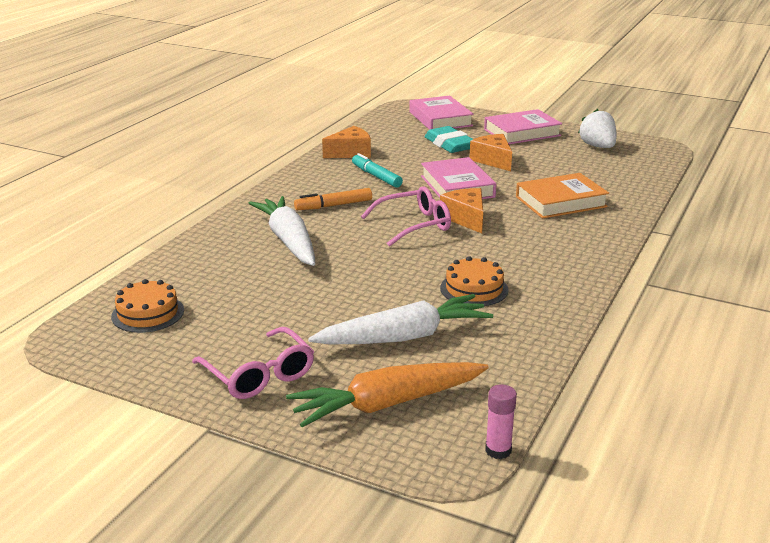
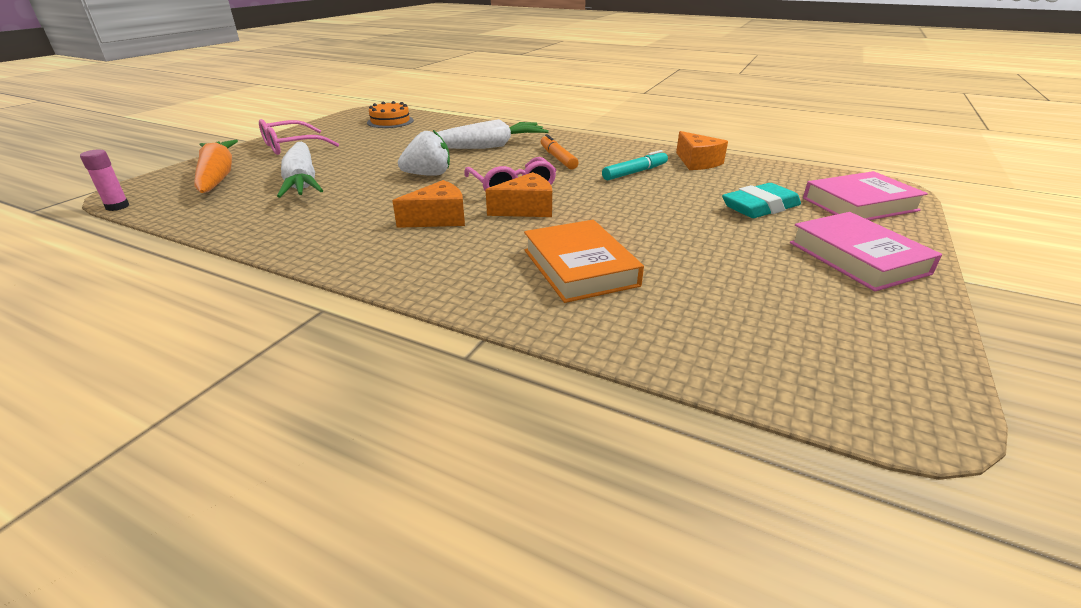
camera: 90 degrees right, 5 degrees up
(457, 186) = (617, 207): pink book -> none
(474, 289) = (364, 207): orange cake -> none
(493, 160) = (717, 231): orange cheese -> orange cheese (438, 219)
(597, 146) = (847, 325): white strawberry -> white strawberry (428, 175)

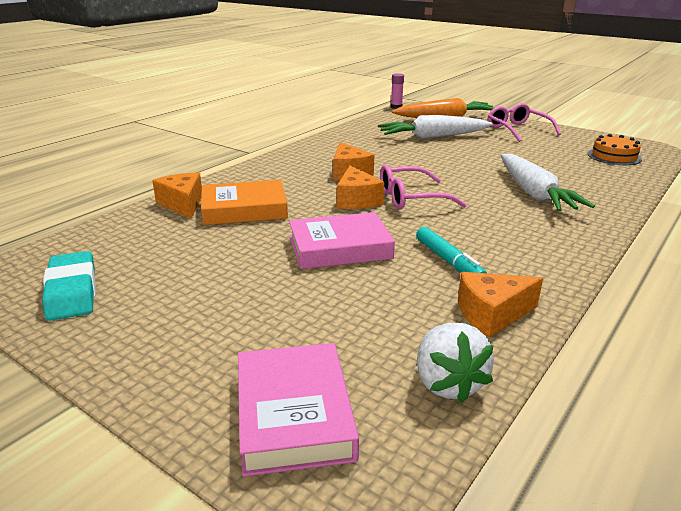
camera: 100 degrees right, 5 degrees down
(428, 175) = (445, 170): white strawberry -> white strawberry (448, 383)
(558, 158) = (499, 224): orange marker -> none
(584, 318) = (183, 204): none -> orange cheese
(760, 207) = (317, 319): turquoise eraser -> turquoise eraser (72, 291)
(857, 258) = (164, 340): pink book -> pink book (340, 248)

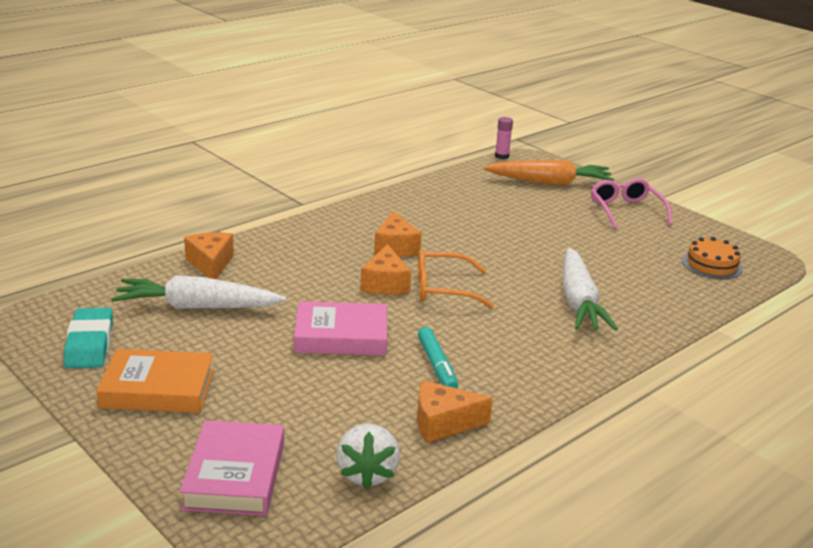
camera: 10 degrees right, 0 degrees up
(244, 209) = (268, 279): orange book -> orange book (158, 389)
(411, 198) = (443, 289): pink glasses -> orange glasses
(433, 137) = (517, 209): white carrot -> white carrot (197, 307)

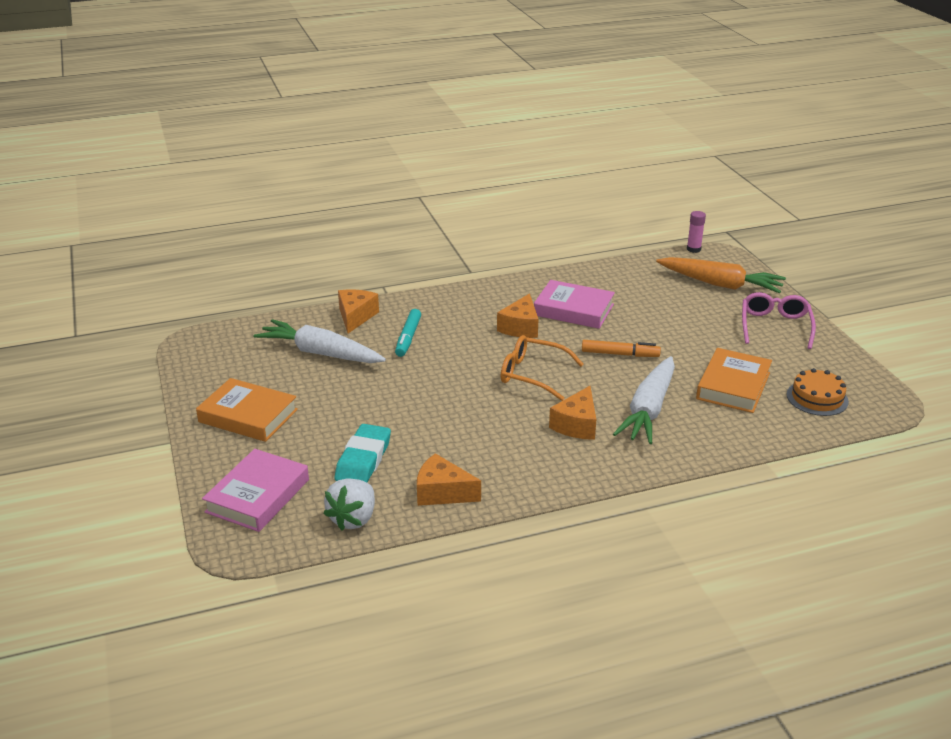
camera: 25 degrees right, 5 degrees up
(89, 344) = (223, 369): turquoise eraser -> turquoise eraser (363, 460)
(341, 336) = (415, 400): pink book -> pink book (573, 310)
(385, 283) = (486, 360): orange cheese -> orange cheese (576, 425)
(437, 366) = (474, 443): turquoise marker -> turquoise marker (408, 338)
(511, 256) = (620, 354): none -> orange marker
(634, 267) = (733, 386): none -> orange book

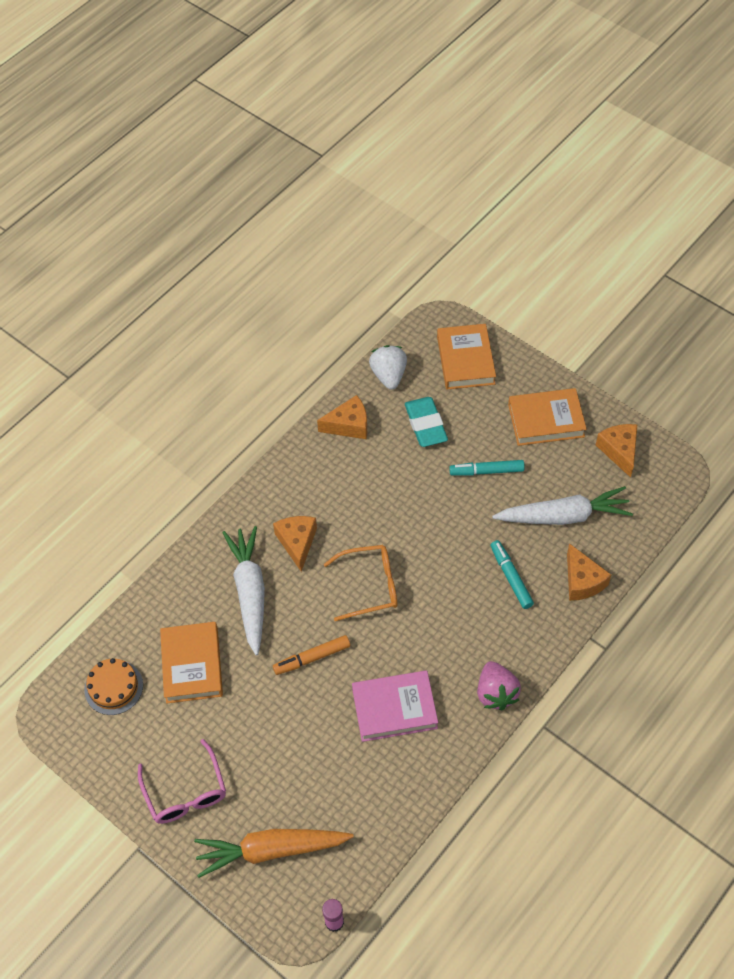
camera: 150 degrees right, 25 degrees up
(258, 496) = (465, 360): pink book -> orange book
(348, 404) = (486, 471): none -> turquoise marker
(489, 292) = (496, 693): none -> pink strawberry
(520, 327) = (425, 650): orange cheese -> orange cheese (619, 451)

